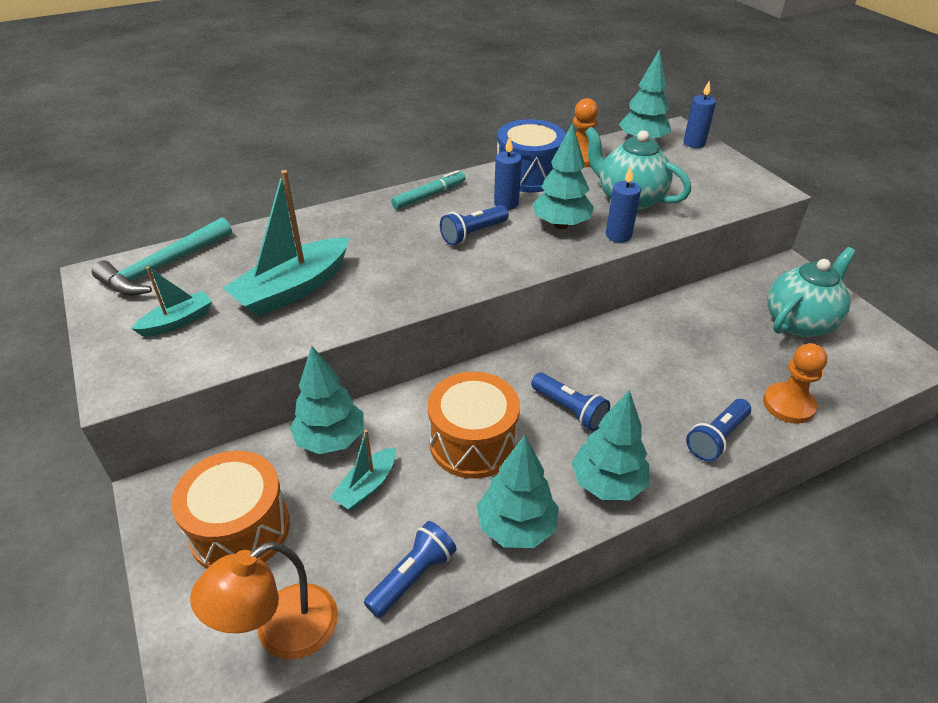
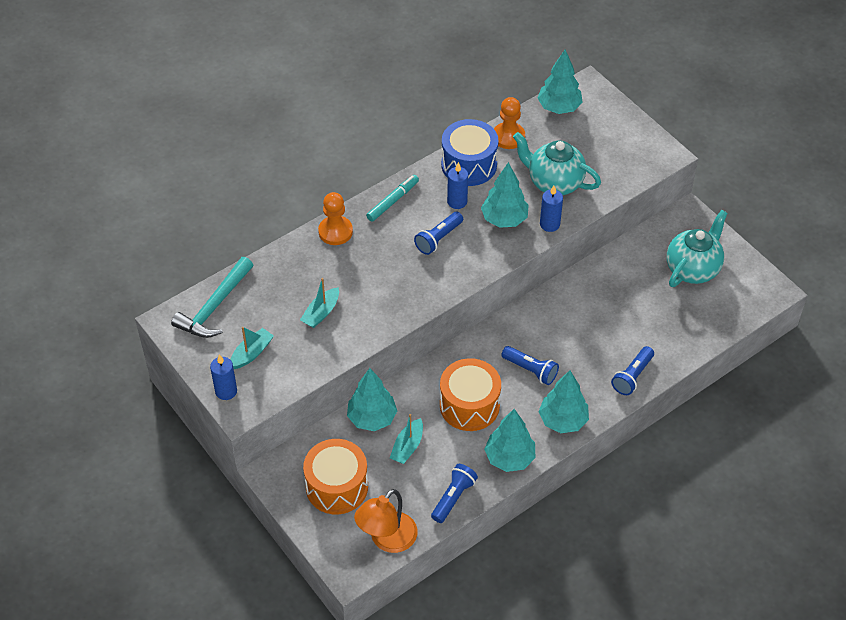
camera: 10 degrees left, 10 degrees up
(293, 289) = (321, 313): turquoise boat -> turquoise boat, size x0.54
(694, 143) = (603, 104): blue candle -> blue candle (226, 391)
(788, 405) = (681, 343): orange pawn -> orange pawn (335, 231)

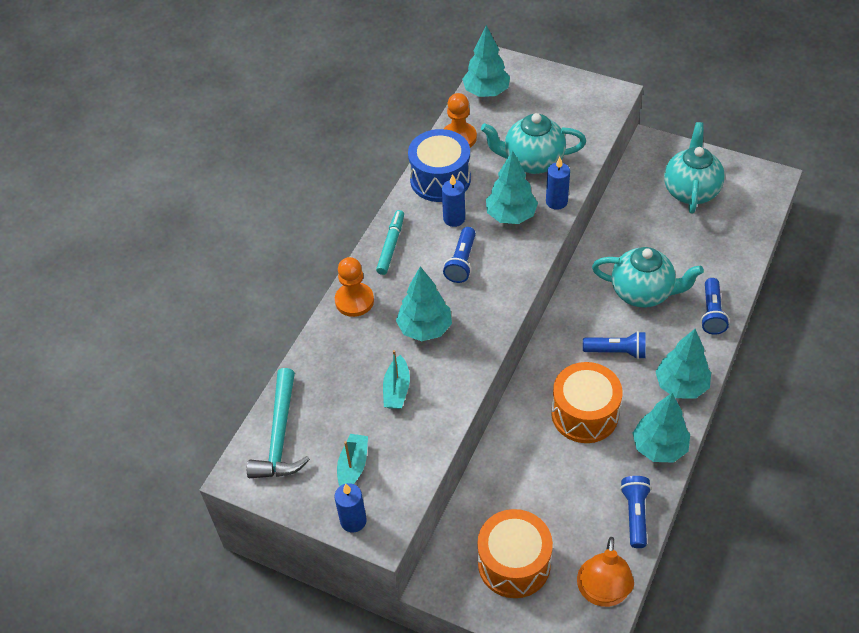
camera: 25 degrees left, 0 degrees up
(372, 418) = (500, 474): turquoise tree -> turquoise tree (425, 329)
(407, 446) = (555, 485): turquoise boat -> none
(587, 334) = (643, 293): none -> turquoise teapot

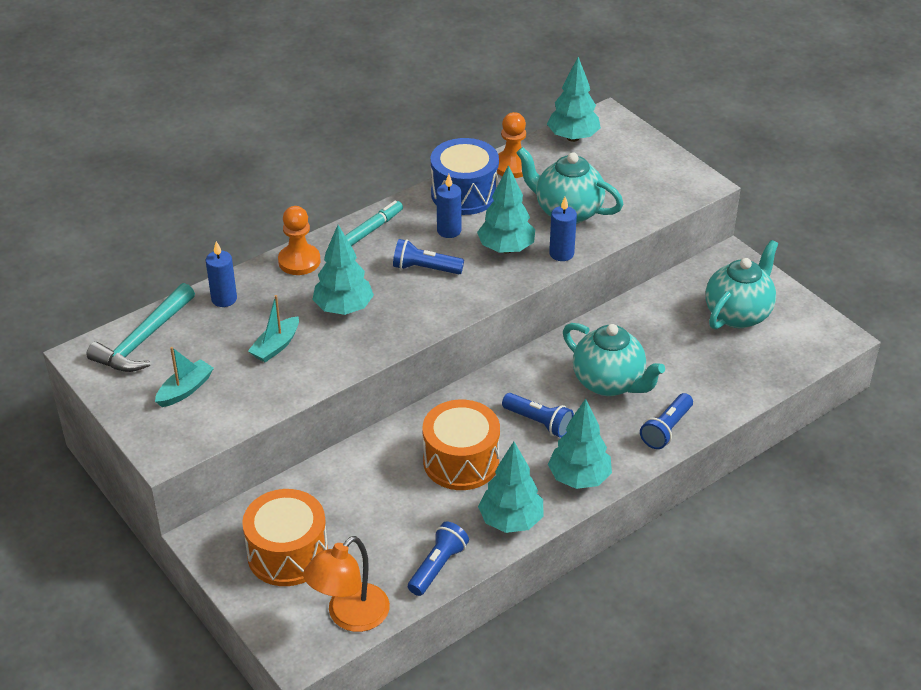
camera: 25 degrees right, 10 degrees down
(353, 521) = (149, 431): blue candle -> blue candle (224, 299)
(461, 262) = (425, 268): blue flashlight -> blue flashlight turned 60 degrees clockwise

